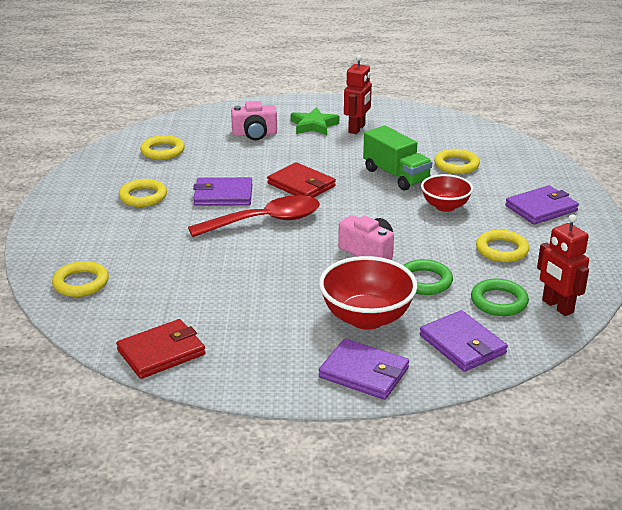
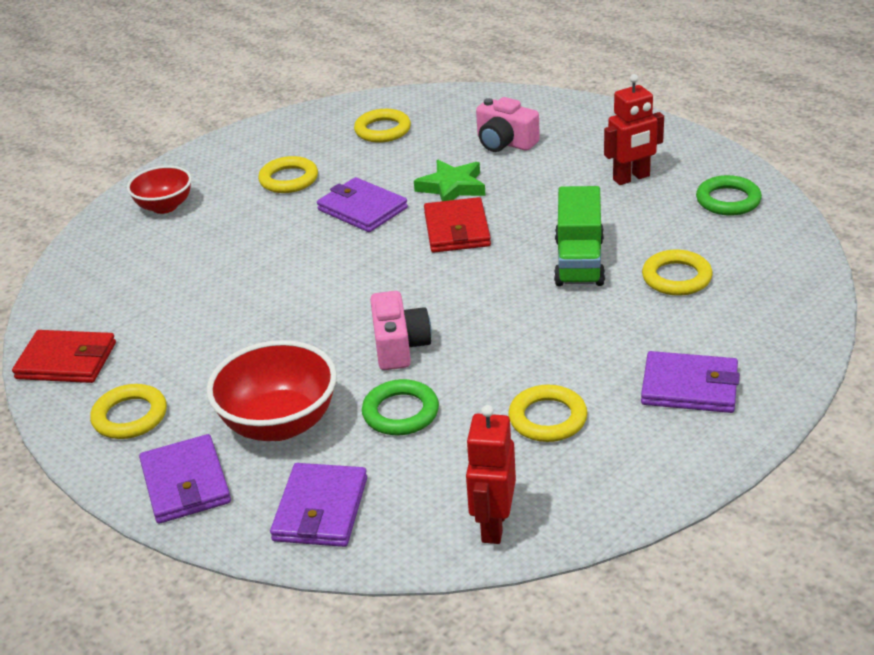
camera: 45 degrees right, 5 degrees up
(81, 283) = (109, 254): yellow ring -> yellow ring (130, 416)
(265, 221) = (355, 259): red spoon -> none
(314, 125) = (587, 155): green star -> green star (452, 187)
(445, 206) = (573, 328): red bowl -> red bowl (164, 206)
(499, 301) = (439, 481): green ring -> green ring (728, 200)

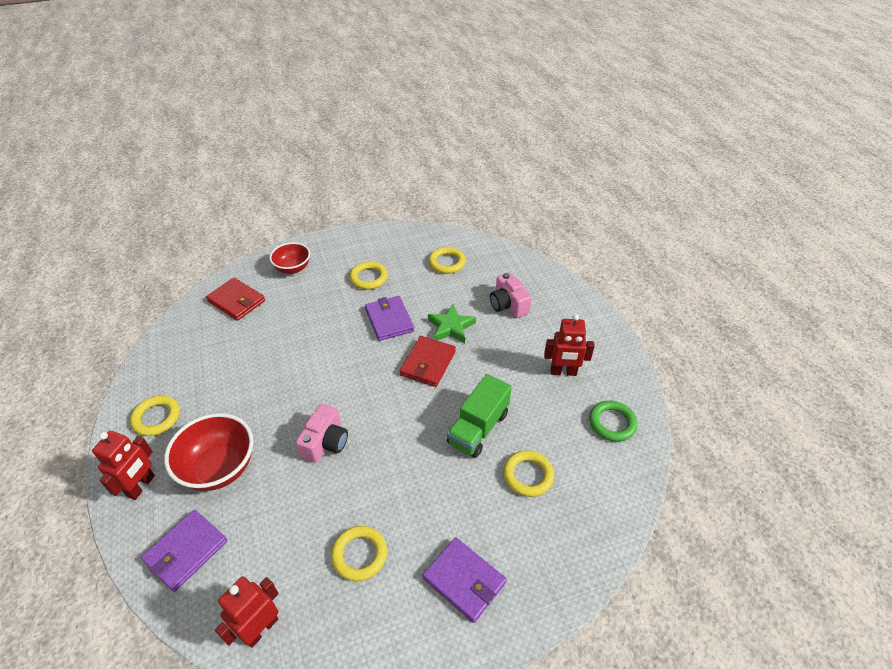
camera: 25 degrees right, 10 degrees up
(66, 361) = (162, 359): red wallet -> red wallet (236, 301)
(186, 483) = (141, 486): purple wallet -> red robot
(400, 412) = (285, 498): green ring -> none

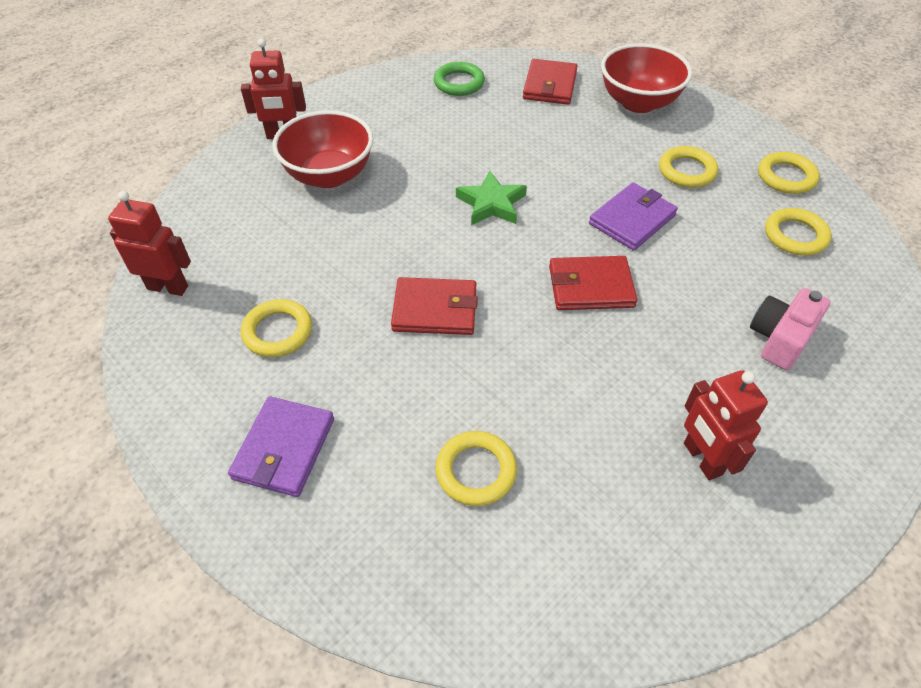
camera: 65 degrees right, 5 degrees up
(156, 418) = (362, 107): yellow ring -> yellow ring (786, 177)
(186, 551) = (228, 197): purple wallet -> none
(293, 268) = (638, 102): red bowl -> red bowl, size x1.56
(325, 442) = (406, 241): pink camera -> none
(397, 449) = (435, 309): none -> red wallet
(451, 327) = (675, 287): green star -> green star (491, 204)
(478, 428) = (520, 382): green truck -> none
(612, 423) = (647, 565): green ring -> green ring (459, 83)

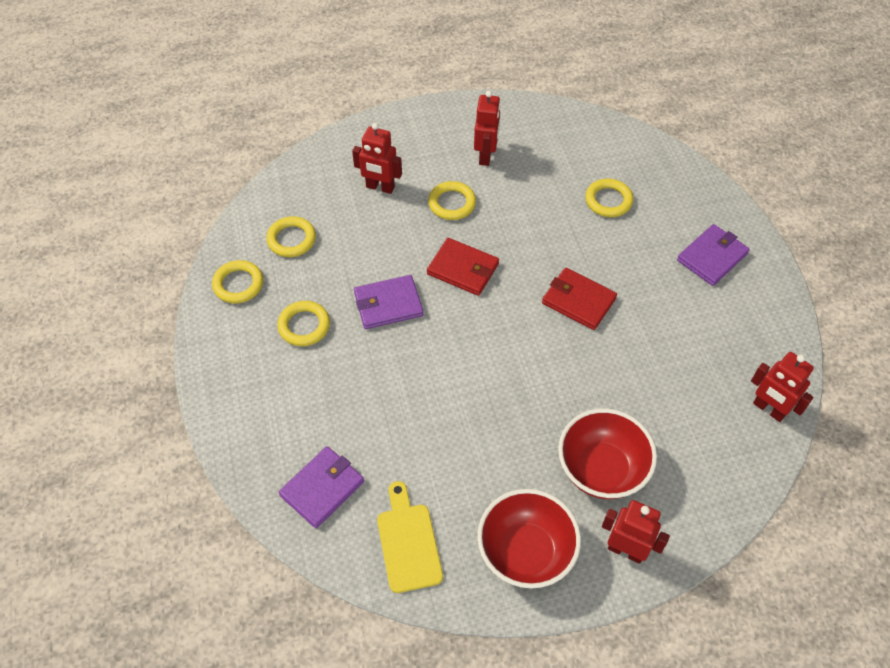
camera: 150 degrees left, 5 degrees up
(278, 331) = (694, 333): yellow ring -> yellow ring (452, 203)
(459, 83) = (408, 542): green ring -> yellow cutting board
(491, 204) = (481, 369): green star -> none
(550, 85) = (322, 488): red wallet -> purple wallet
(638, 102) = (264, 420): red bowl -> red bowl (525, 552)
(780, 338) = (380, 187): pink camera -> red robot

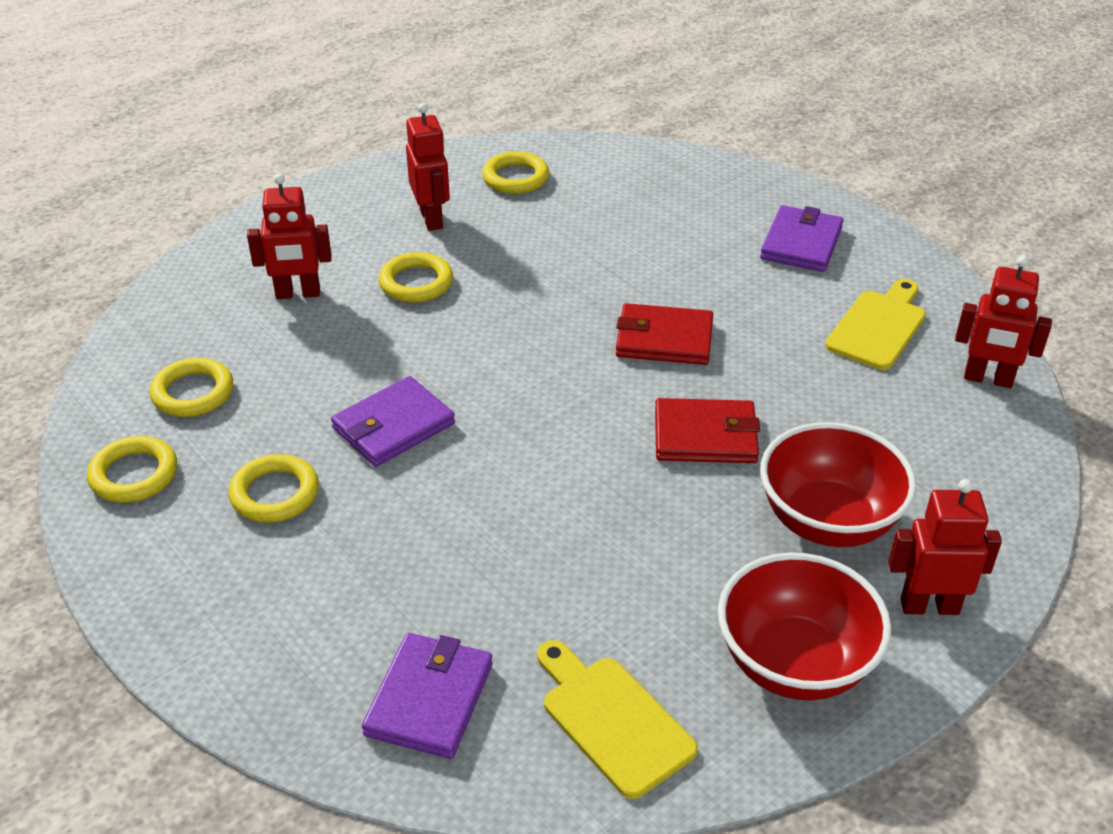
camera: 25 degrees left, 15 degrees down
(463, 269) = (479, 351): red wallet -> red wallet (705, 436)
(608, 200) = (629, 222): yellow ring -> yellow ring (515, 178)
(722, 342) = (878, 327): none -> yellow cutting board

